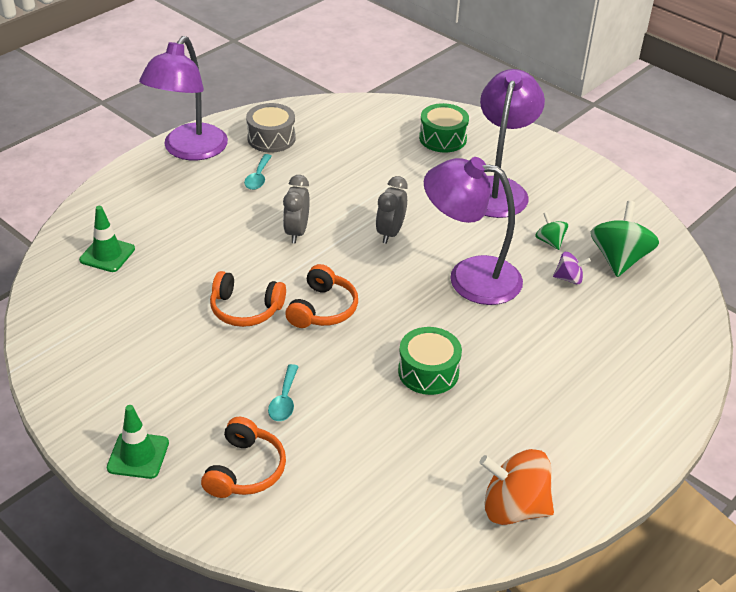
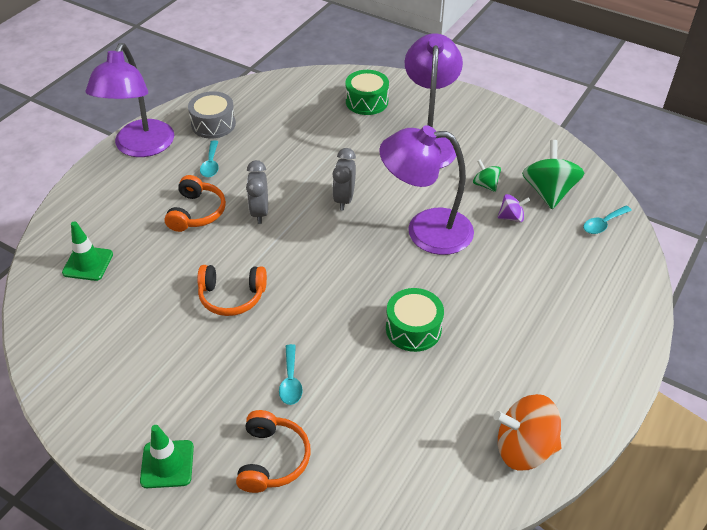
camera: 10 degrees left, 5 degrees up
(323, 309) = (303, 284): orange headphones -> orange headphones (196, 212)
(671, 301) = (603, 224): none -> turquoise spoon

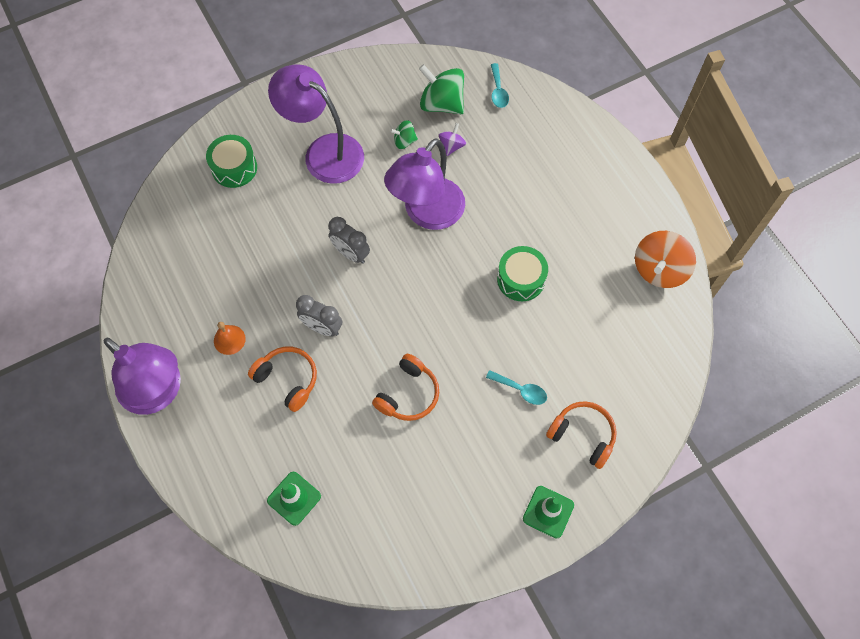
camera: 60 degrees left, 20 degrees up
(211, 164) = (229, 339): turquoise spoon -> orange bell
(213, 124) = (171, 312): grey drum -> none

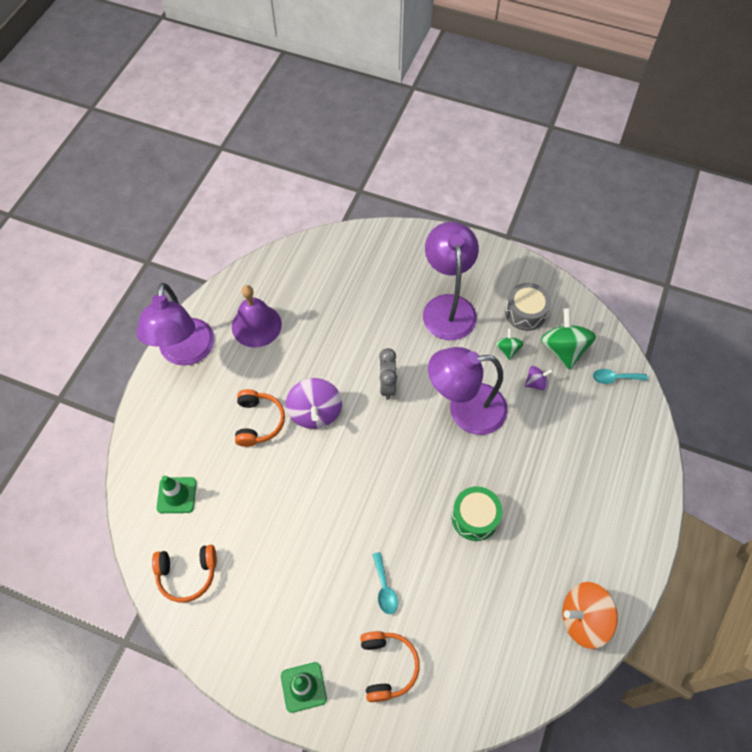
camera: 50 degrees right, 5 degrees down
(191, 312) = (256, 325): none -> purple bell
(229, 339) = (257, 363): orange bell -> none
(234, 168) = (383, 265): green drum -> none
(322, 327) = (315, 412): grey clock -> purple spinning top
(385, 102) = (525, 312): none -> grey drum
(404, 141) = (507, 349): green spinning top -> green spinning top turned 45 degrees clockwise
(408, 394) = (314, 509): orange headphones -> orange headphones (187, 574)
(498, 91) = (614, 378): turquoise spoon -> turquoise spoon turned 45 degrees clockwise

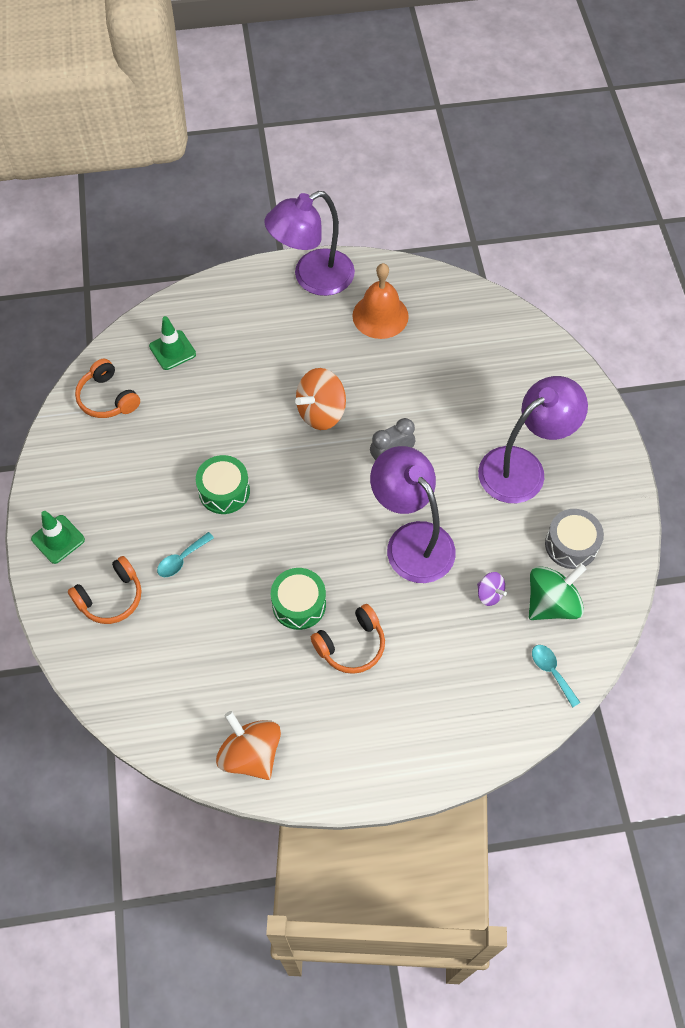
camera: 60 degrees right, 0 degrees up
(256, 325) = (380, 316): purple bell -> orange bell
(258, 422) = (282, 372): orange headphones -> orange headphones (351, 645)
(315, 412) = (321, 412): purple spinning top -> orange spinning top
(341, 522) = (224, 491): none -> green drum
(507, 349) = (511, 548): green spinning top -> none

